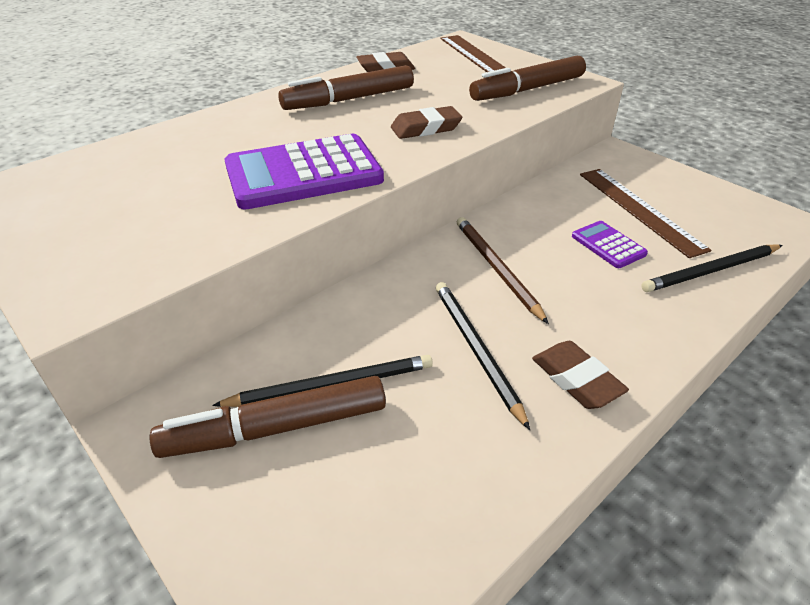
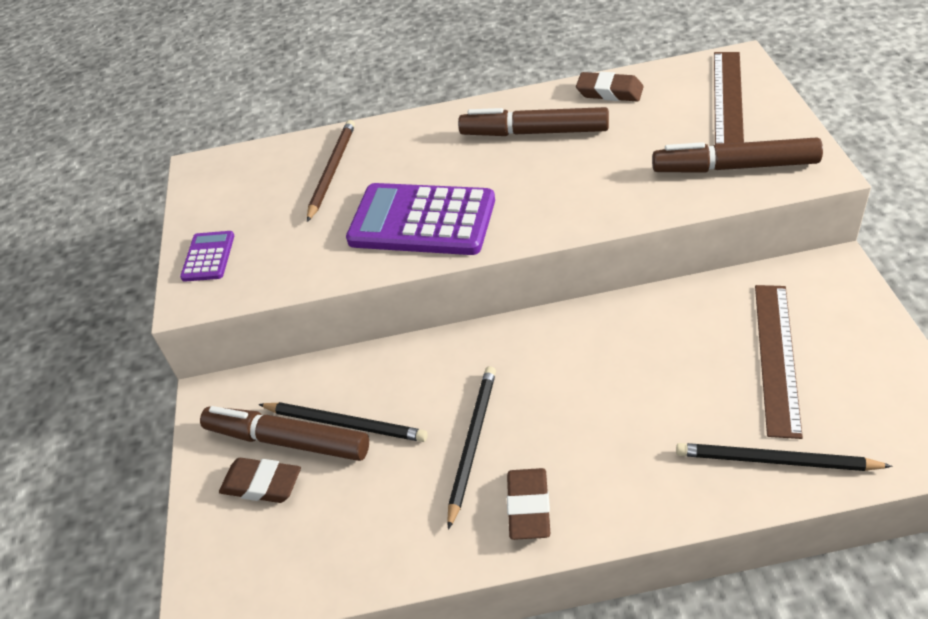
camera: 40 degrees right, 5 degrees up
(426, 128) = (573, 195): brown eraser -> brown eraser (262, 484)
(496, 268) = (560, 370): brown pencil -> brown pencil (332, 171)
(608, 245) = (695, 387): purple calculator -> purple calculator (208, 257)

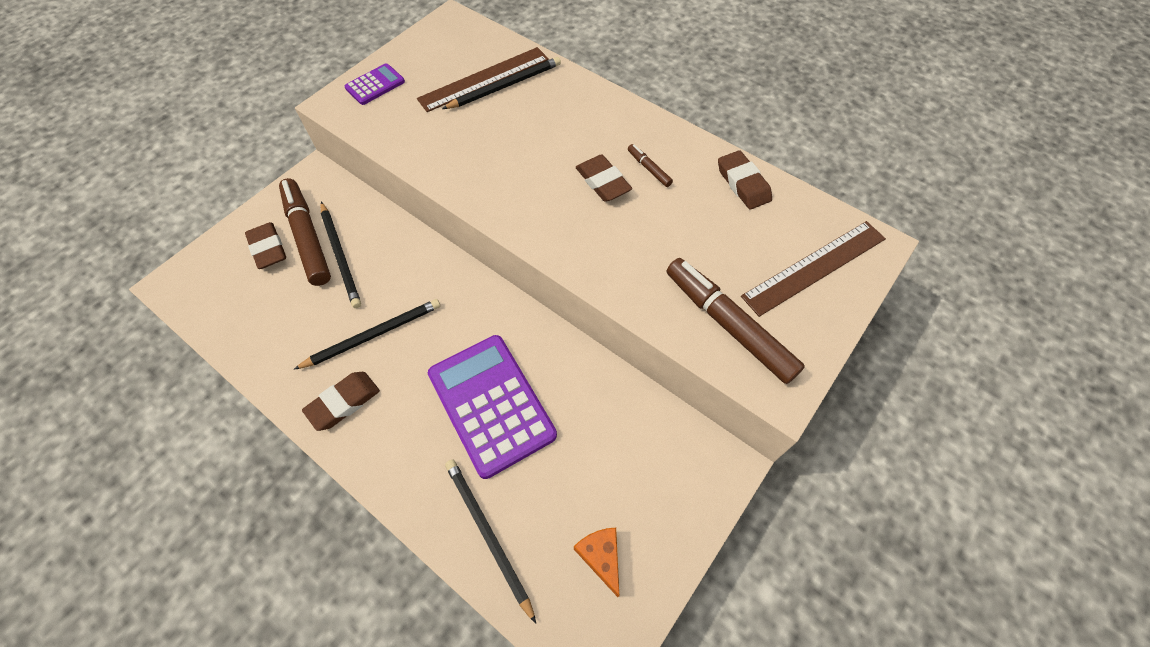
camera: 40 degrees right, 15 degrees up
(332, 171) = (505, 86): brown pencil -> black pencil
(422, 220) = (497, 168): purple calculator -> purple calculator (491, 404)
(516, 165) = (602, 182): none -> brown eraser
(534, 132) = (649, 169): brown marker -> brown marker, size x0.44
(776, 357) = (591, 476): brown ruler -> brown ruler (484, 79)
(859, 391) = (601, 556): none -> orange cheese

